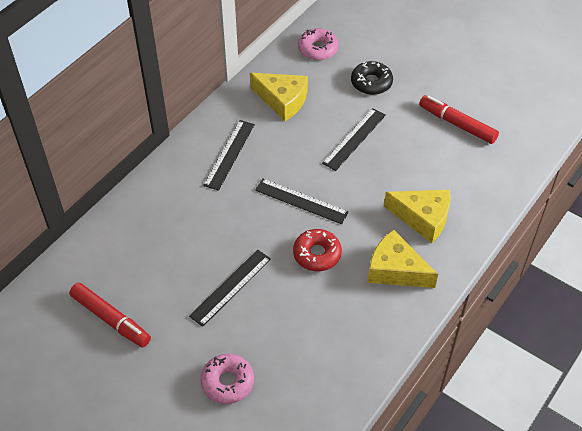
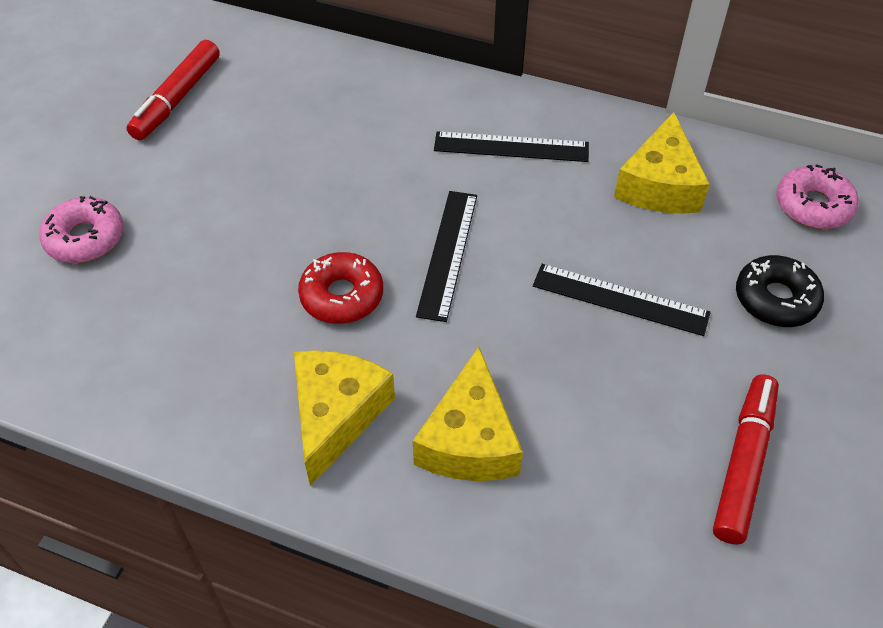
camera: 75 degrees right, 0 degrees up
(230, 287) = (253, 205): black ruler -> none

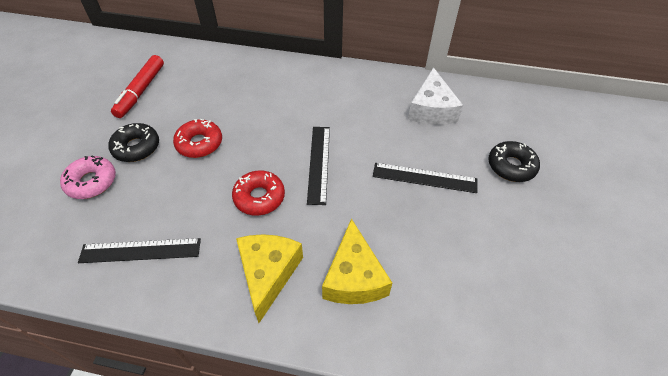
camera: 10 degrees left, 0 degrees up
(160, 191) = (136, 147): none -> black donut
(259, 197) = (199, 143): none -> red donut
(511, 147) = (343, 98): black ruler -> black ruler (140, 250)
(660, 184) = (431, 109): yellow cheese -> white cheese
(743, 463) = (518, 267): red marker -> none
(813, 206) = (517, 111): pink donut -> none

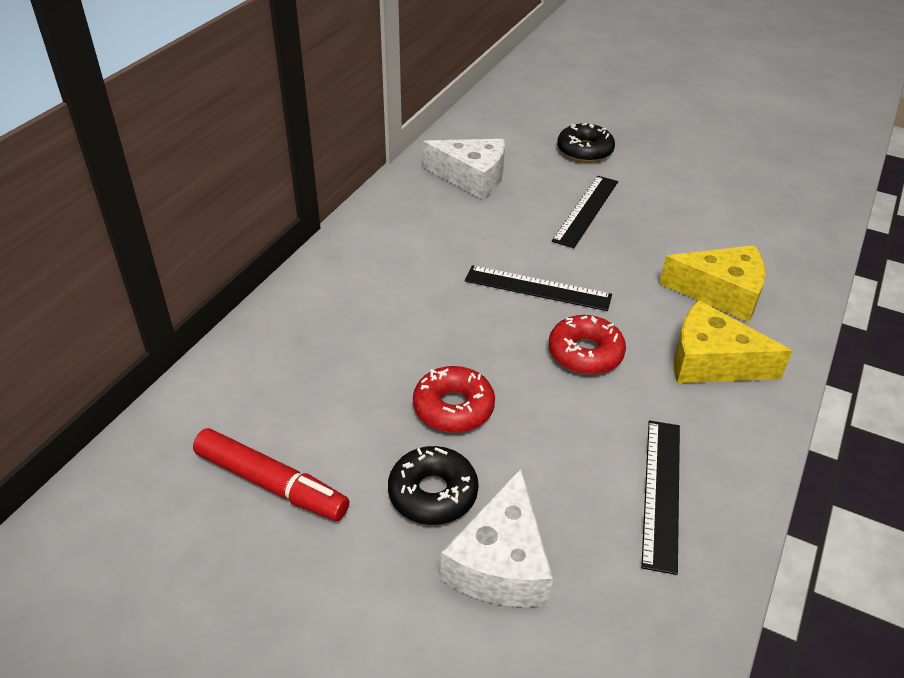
camera: 75 degrees left, 10 degrees down
(91, 182) = (501, 562): pink donut -> white cheese

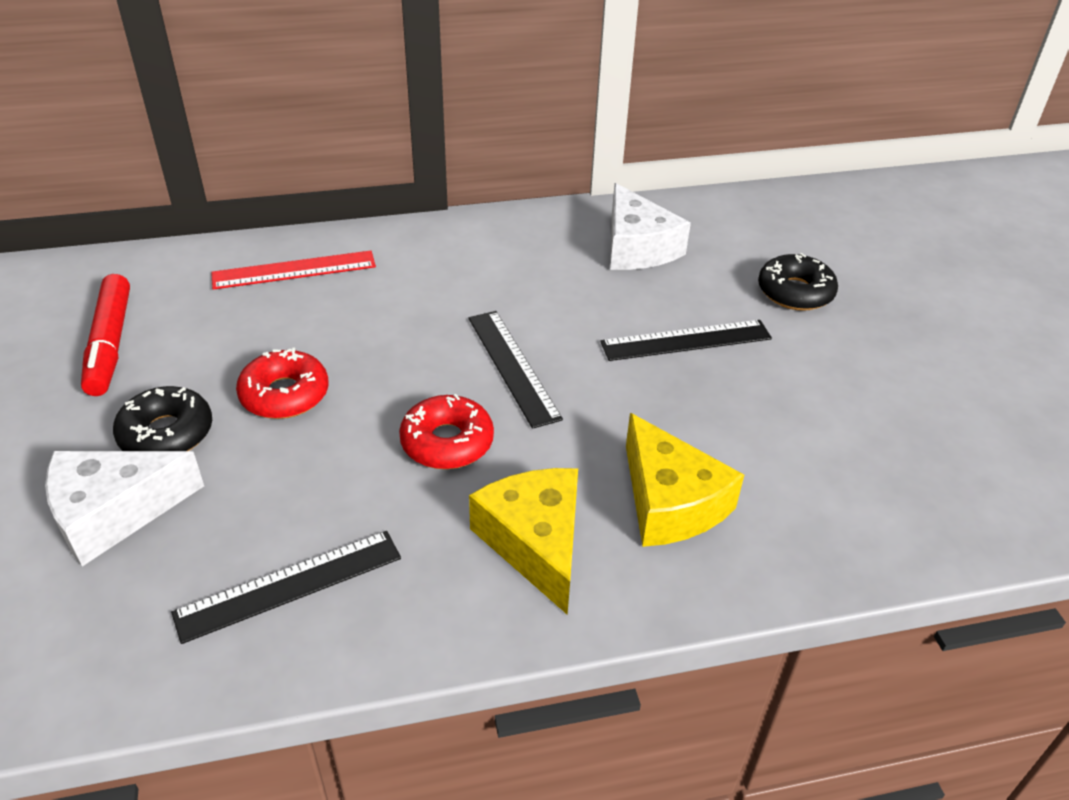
camera: 50 degrees right, 0 degrees up
(300, 335) = (294, 270): none -> red ruler

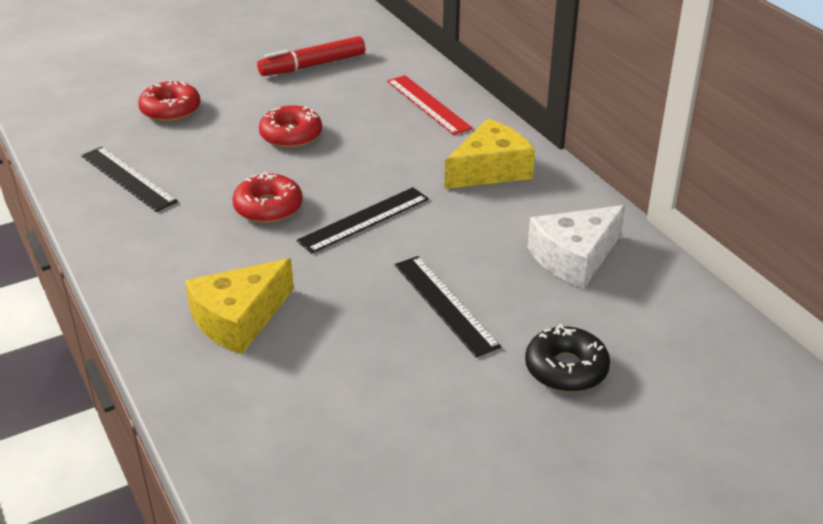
camera: 75 degrees right, 5 degrees down
(114, 512) = (170, 110): white cheese -> red donut
(166, 433) = (239, 106): black donut -> none
(535, 542) = (182, 262): yellow cheese -> yellow cheese (490, 170)

